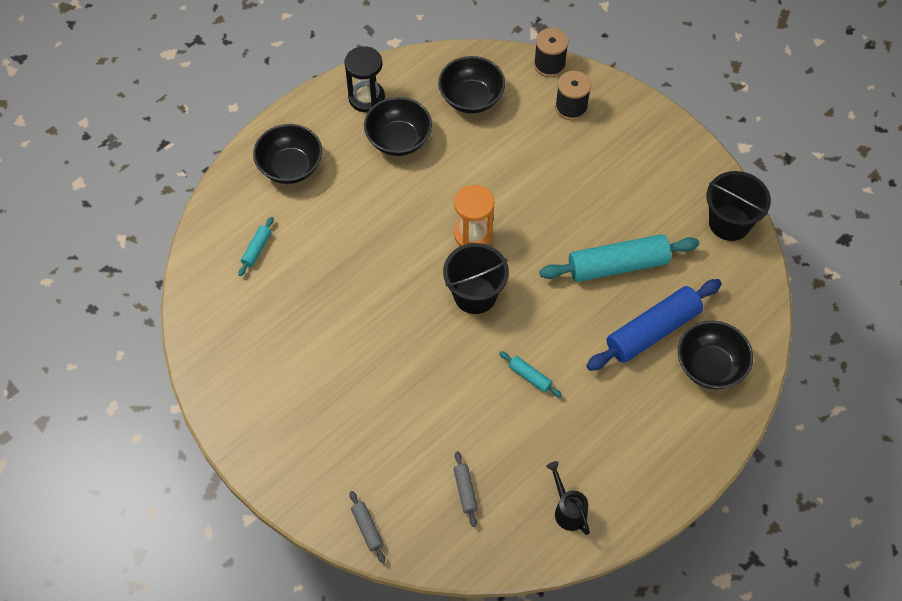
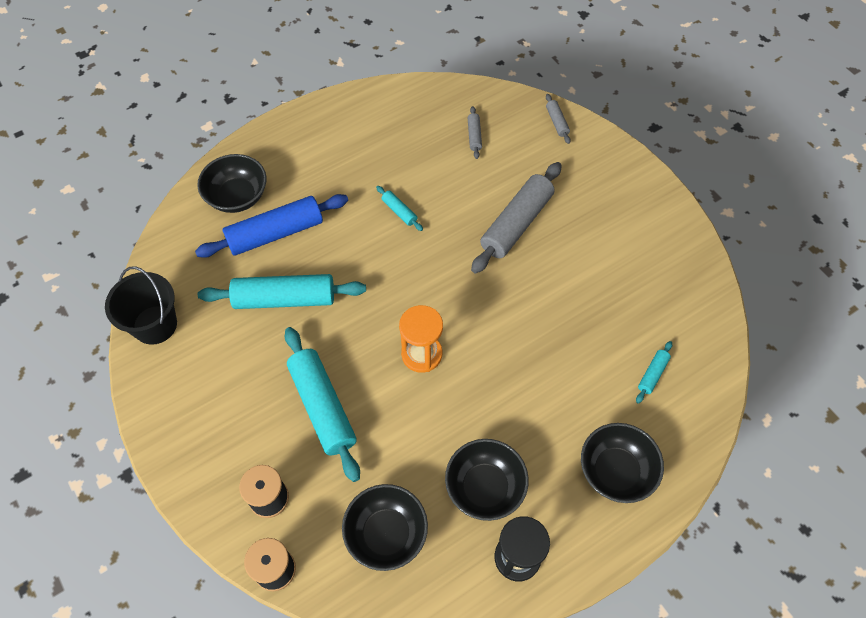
camera: 170 degrees left, 0 degrees up
(400, 382) = (516, 224): none -> grey rolling pin
(475, 295) = (433, 291): black bucket -> none
(550, 178) = (322, 407): none -> turquoise rolling pin
(568, 510) = (395, 112): black watering can -> none

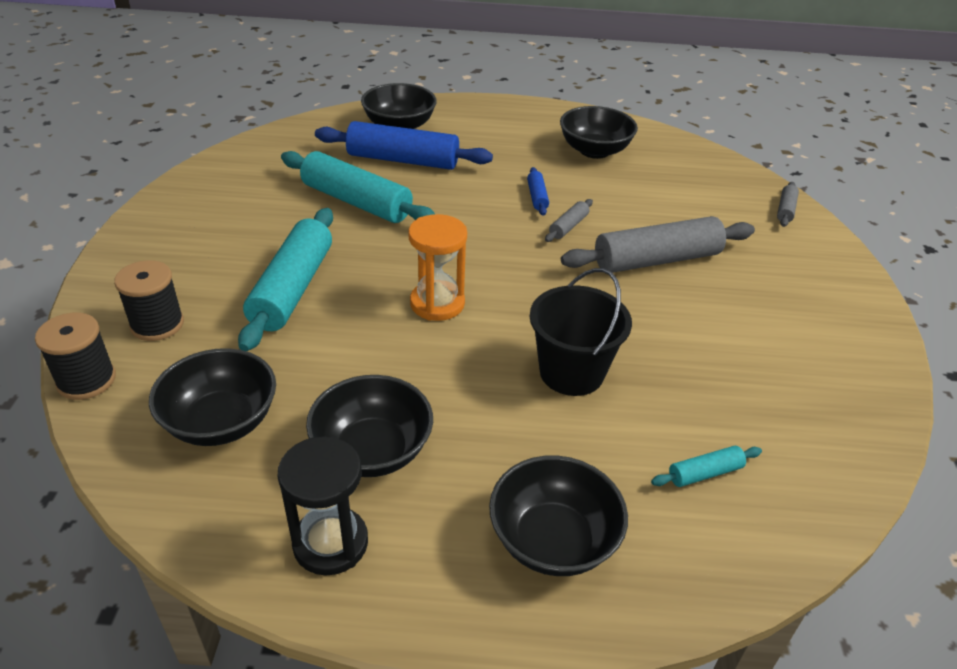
camera: 35 degrees right, 20 degrees down
(155, 325) = (231, 166): black bucket -> black bucket (571, 372)
(397, 135) = (594, 151): none -> black bowl
(399, 211) = (537, 197): turquoise rolling pin -> blue rolling pin
(474, 136) = (676, 182): grey rolling pin -> grey rolling pin (568, 226)

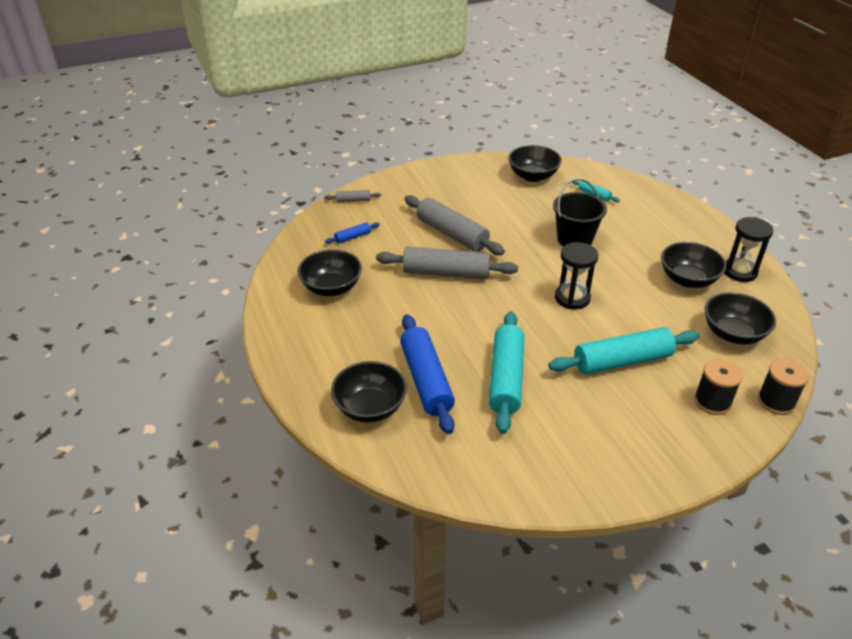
camera: 115 degrees left, 0 degrees up
(437, 303) = (572, 298): orange hourglass -> black hourglass
(537, 197) = (421, 295): blue rolling pin -> blue rolling pin (352, 237)
(553, 540) = (669, 221): black bowl -> black bowl (533, 176)
(568, 226) = (446, 273): grey rolling pin -> grey rolling pin, size x2.23

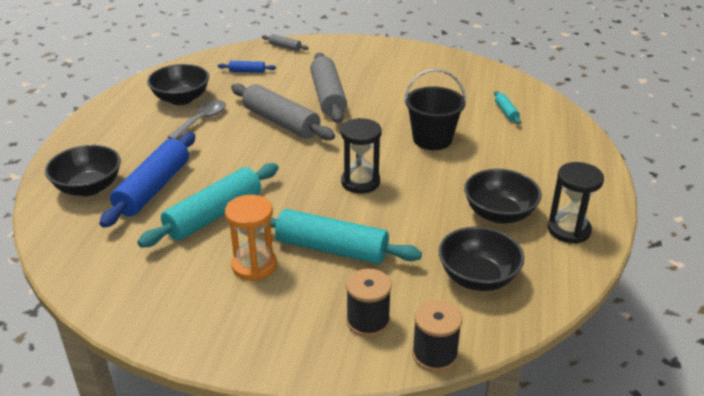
camera: 35 degrees right, 5 degrees down
(378, 300) = (202, 120): none -> grey spoon
(533, 176) = (466, 78): black bowl -> none
(589, 403) = (254, 265): none -> orange hourglass

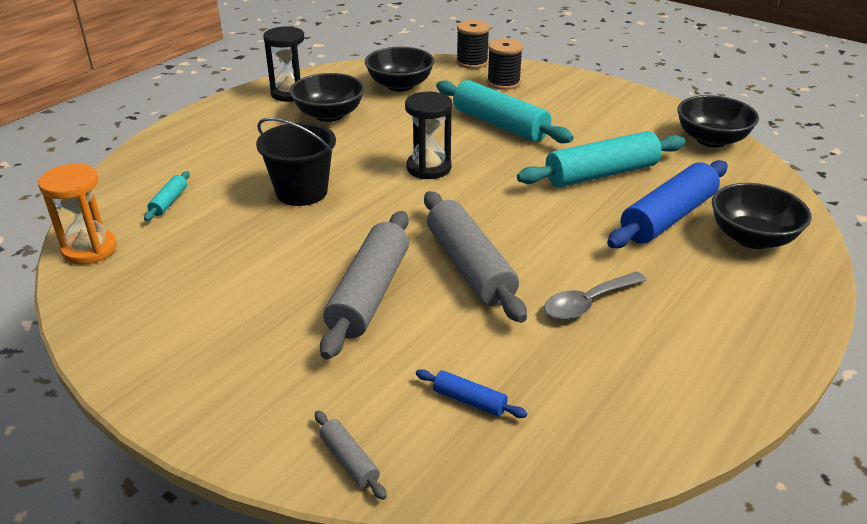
camera: 155 degrees left, 0 degrees up
(181, 99) = (614, 361): black bowl -> black bowl (711, 140)
(254, 265) = (575, 128): orange hourglass -> orange hourglass (89, 249)

